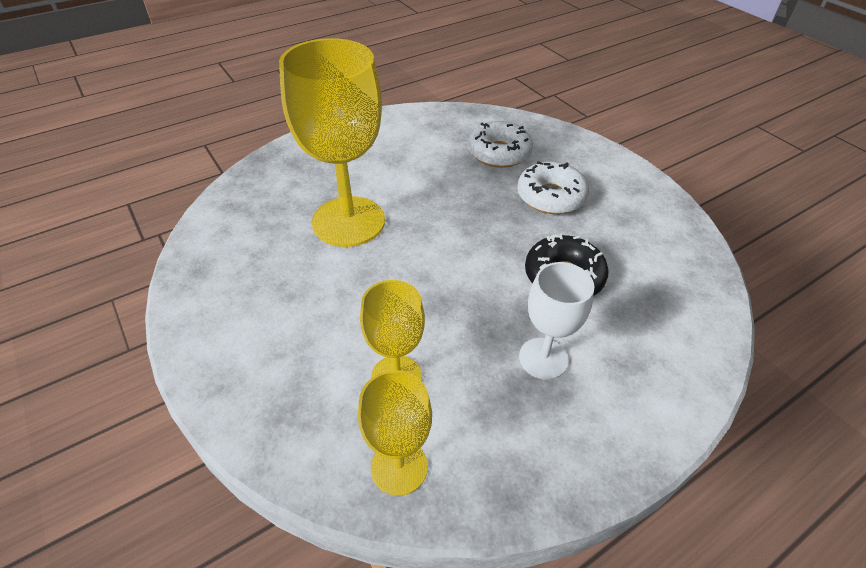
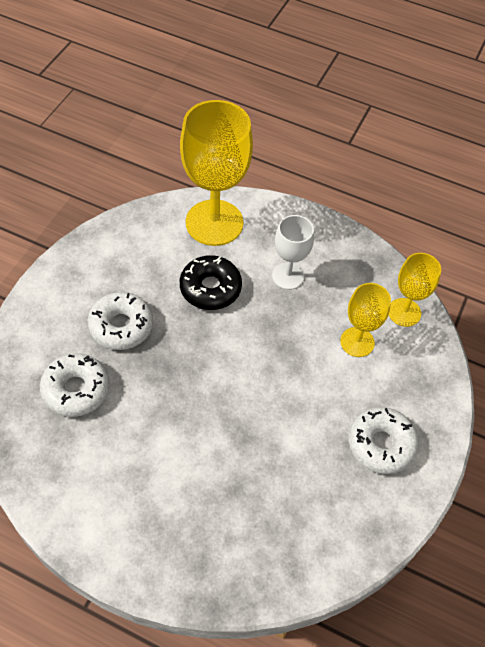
camera: 125 degrees left, 10 degrees up
(261, 323) = (381, 444): none -> white donut
(348, 221) = (248, 456): yellow goblet -> yellow goblet (214, 223)

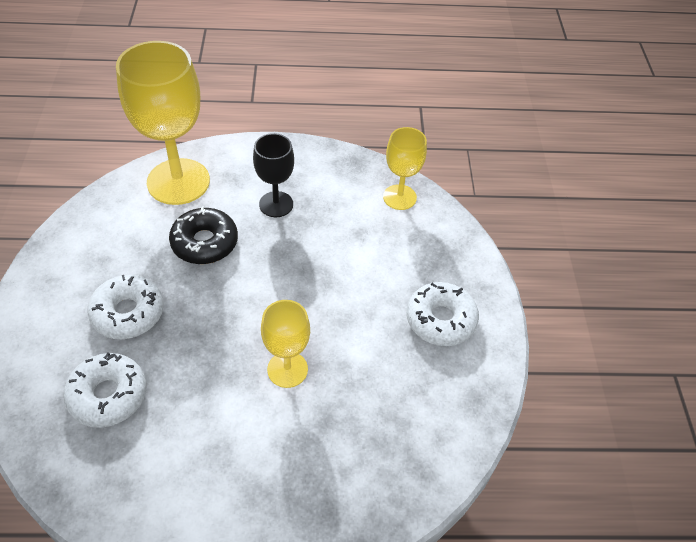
camera: 25 degrees left, 5 degrees down
(288, 276) = (276, 204): white goblet -> black goblet
(357, 342) = (371, 238): yellow goblet -> yellow goblet (287, 369)

